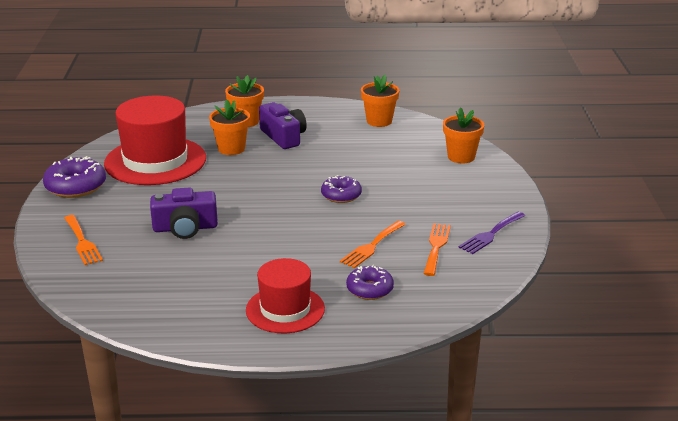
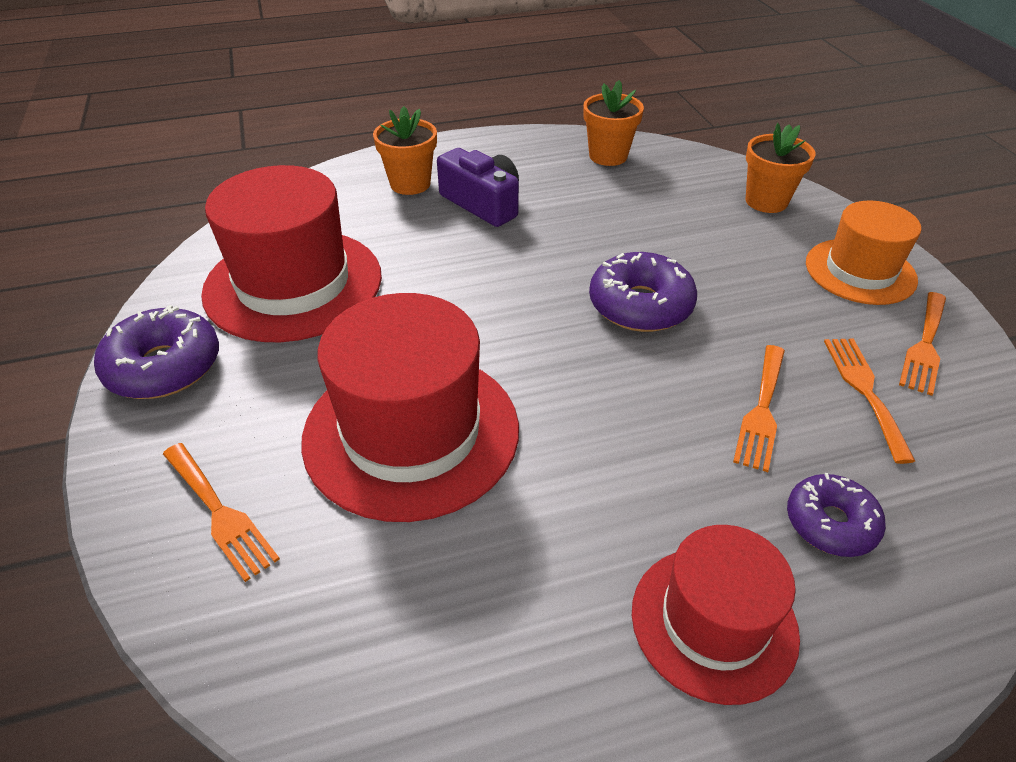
camera: 15 degrees left, 15 degrees up
(185, 228) = (411, 432): purple camera -> red hat
(231, 149) = (412, 239): orange flower pot -> none
(341, 195) = (640, 305): purple donut -> purple donut, size x1.52
(487, 197) = (860, 271): none -> orange hat
(490, 234) = (925, 346): purple fork -> orange fork

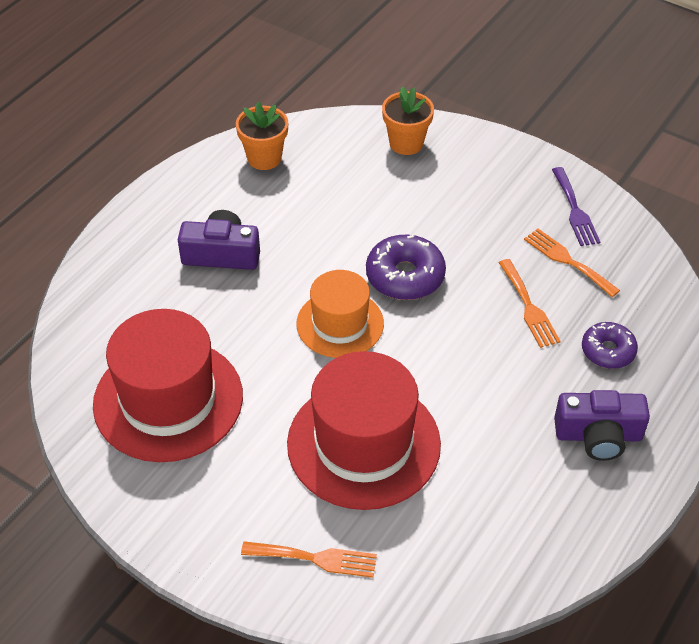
camera: 40 degrees left, 5 degrees up
(164, 367) = (161, 510): purple donut -> none
(410, 184) = (147, 267): orange flower pot -> none
(714, 622) = (598, 435): red hat -> purple camera
(860, 271) = (504, 173): orange hat -> orange hat (340, 324)
(925, 346) = (575, 210): orange fork -> purple fork

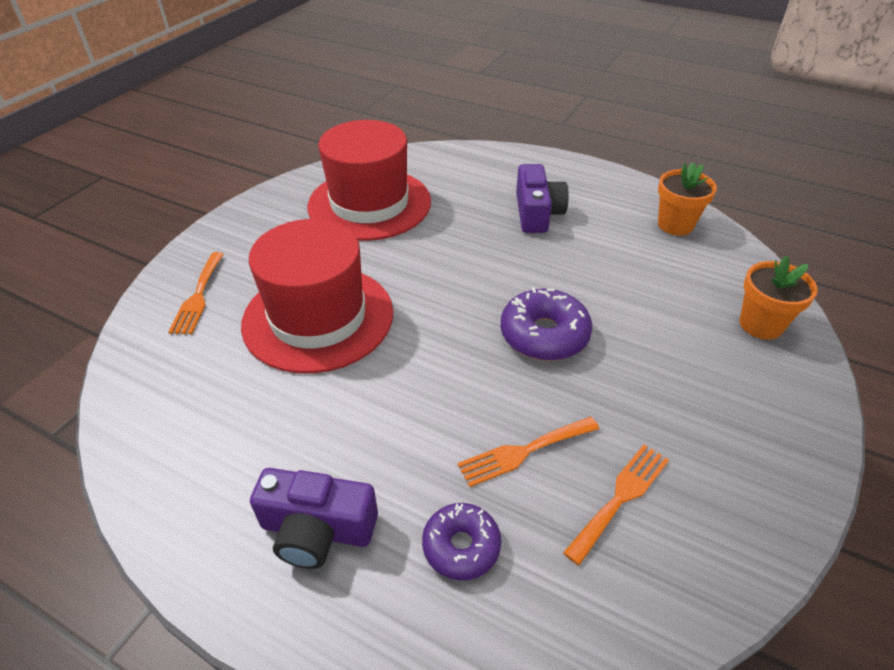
camera: 85 degrees right, 5 degrees down
(340, 324) = (467, 291): orange hat -> none
(575, 210) = (727, 509): purple fork -> none
(598, 435) = (317, 530): purple camera -> purple camera turned 75 degrees counterclockwise

